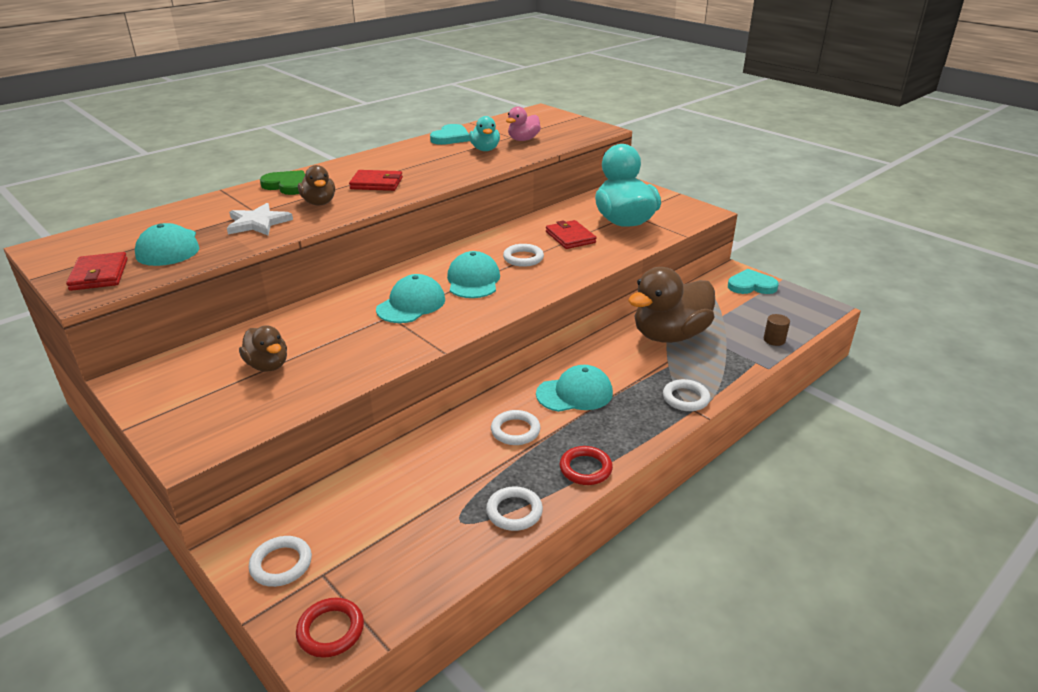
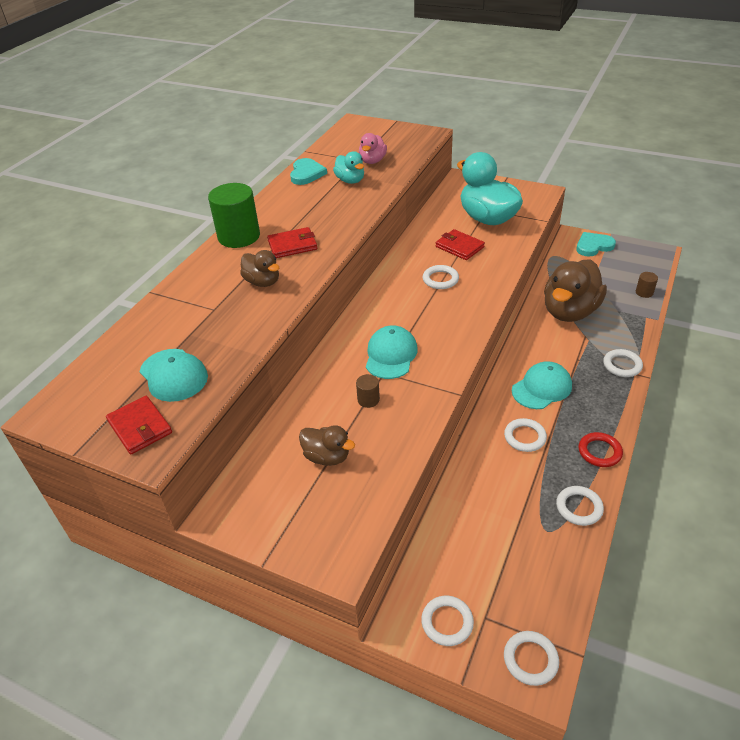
camera: 20 degrees left, 10 degrees up
(258, 223) = (229, 321): white star -> none
(287, 185) = (211, 270): green heart -> none
(330, 630) = (530, 659): red ring -> white ring
(338, 168) = (239, 236): none -> green cylinder
(353, 333) = (368, 399): none -> brown cylinder
(473, 280) = (420, 314): turquoise cap -> none

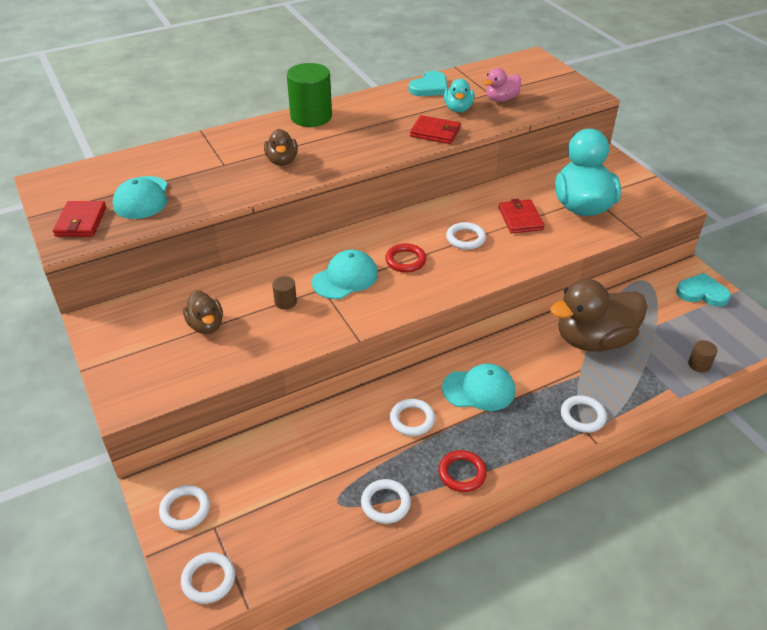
camera: 35 degrees right, 0 degrees up
(292, 245) = (341, 142): red wallet -> red wallet (435, 132)
(418, 318) = (405, 260): none -> red ring

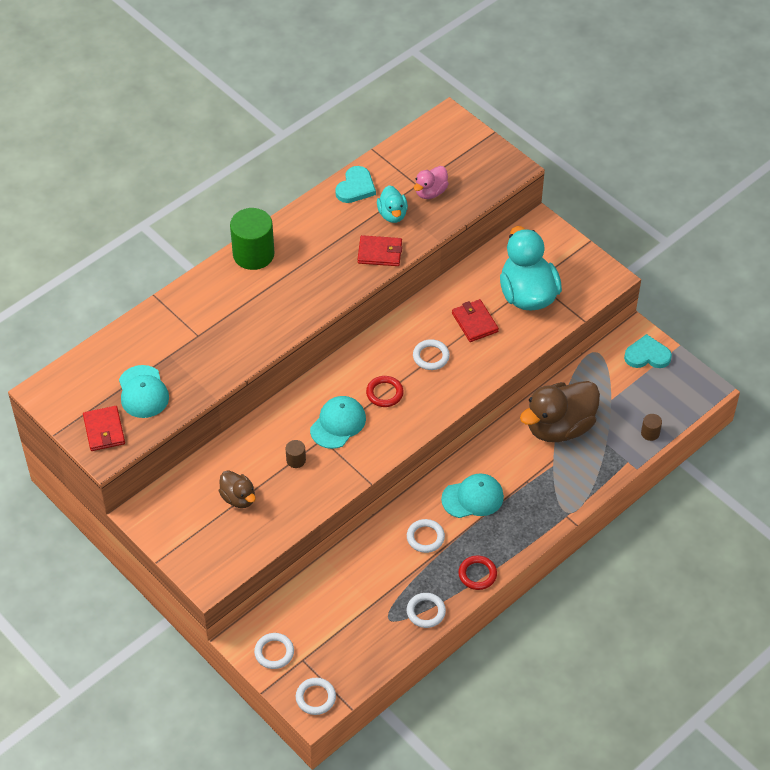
camera: 15 degrees left, 10 degrees up
(282, 161) = (250, 320): brown duck -> none
(582, 416) = (562, 503): white ring -> none

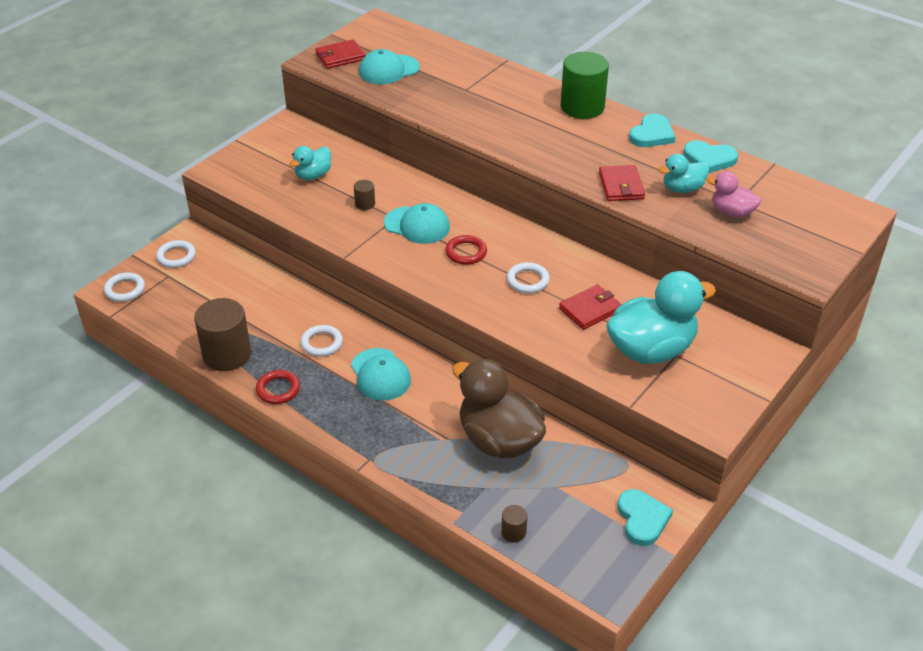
camera: 80 degrees right, 10 degrees down
(238, 498) = (313, 175): brown duck -> turquoise duck
(310, 216) = (652, 134): none -> turquoise heart
(426, 612) = (227, 354): white ring -> brown cylinder

